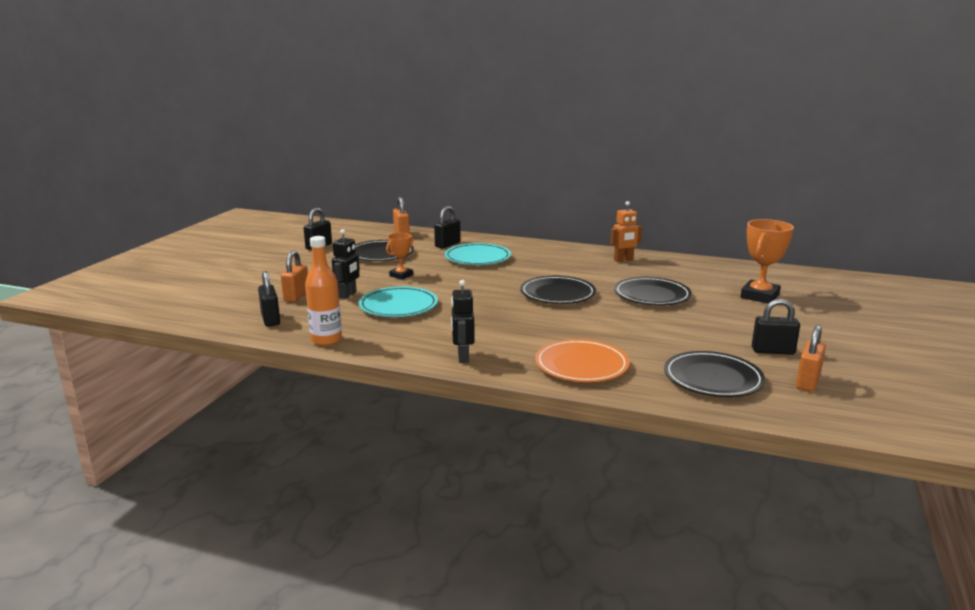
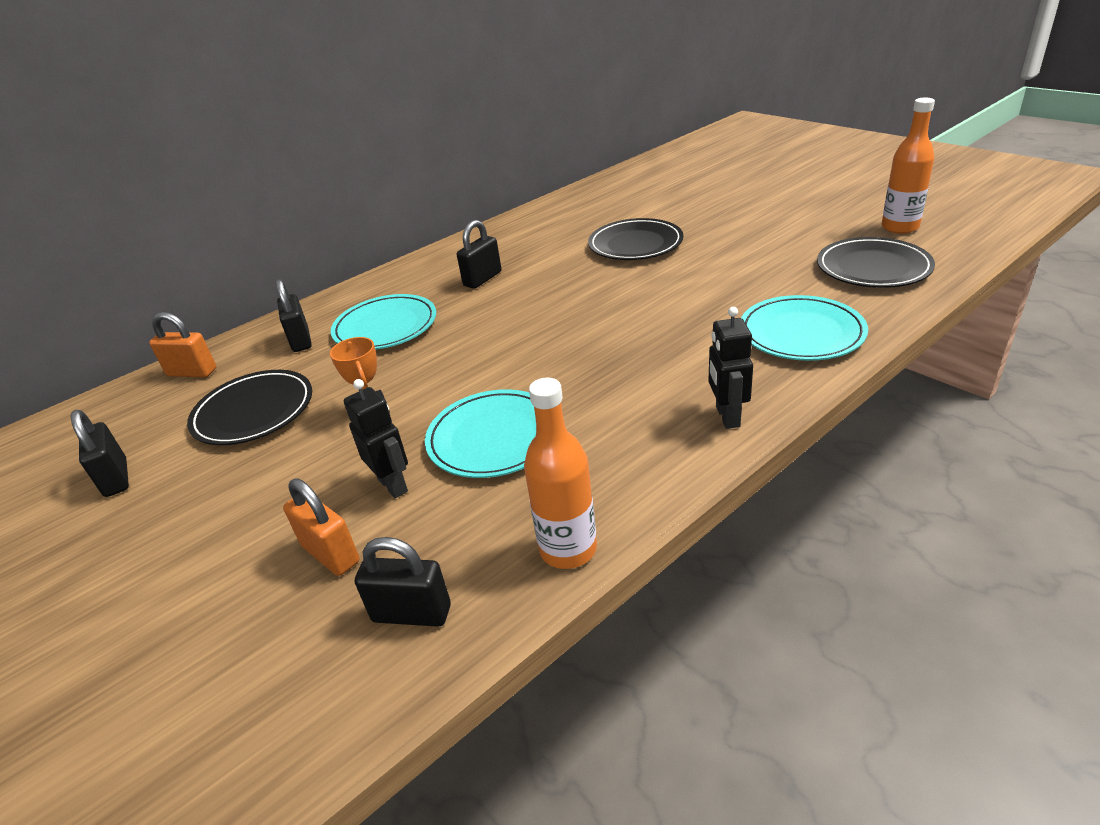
camera: 55 degrees left, 15 degrees up
(462, 357) = (727, 416): black robot -> black robot turned 60 degrees clockwise
(557, 294) = (576, 298): black plate -> none
(581, 365) = (801, 333): orange plate -> turquoise plate
(623, 260) = (516, 234): orange robot -> none
(759, 296) = (688, 195): orange trophy -> none
(772, 351) = (823, 223): black padlock -> black padlock (482, 279)
(807, 382) = (900, 227): orange padlock -> orange bottle

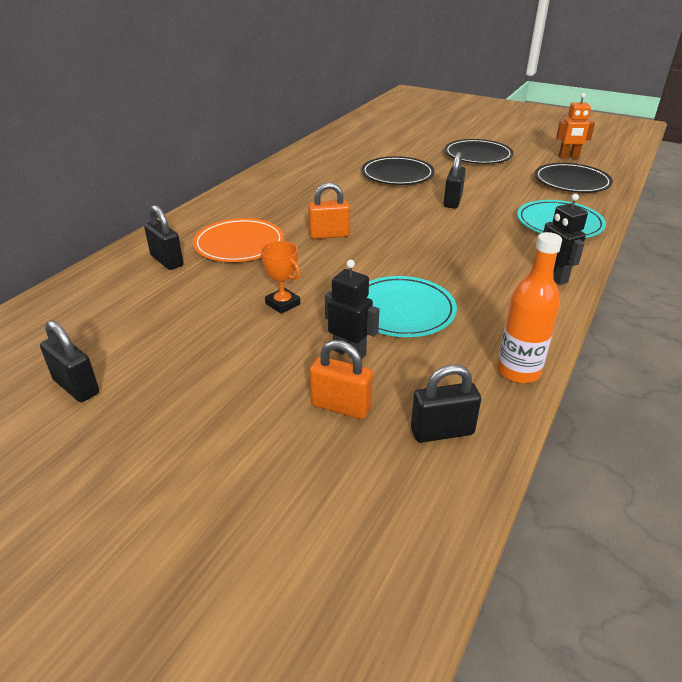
camera: 25 degrees left, 0 degrees up
(192, 372) = (76, 295): orange padlock -> orange padlock (329, 235)
(254, 412) = (172, 318): black plate -> black plate (477, 155)
(385, 327) = (239, 244): turquoise plate -> orange plate
(482, 279) = (294, 204): black padlock -> black padlock (452, 201)
(900, 227) = (568, 157): orange bottle -> orange robot

